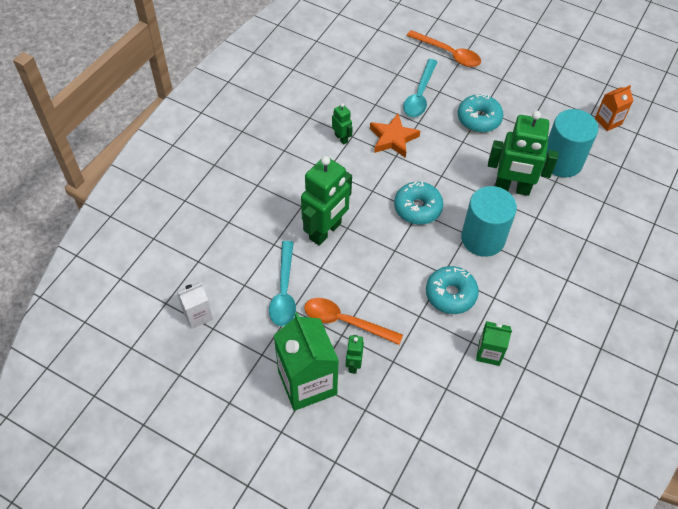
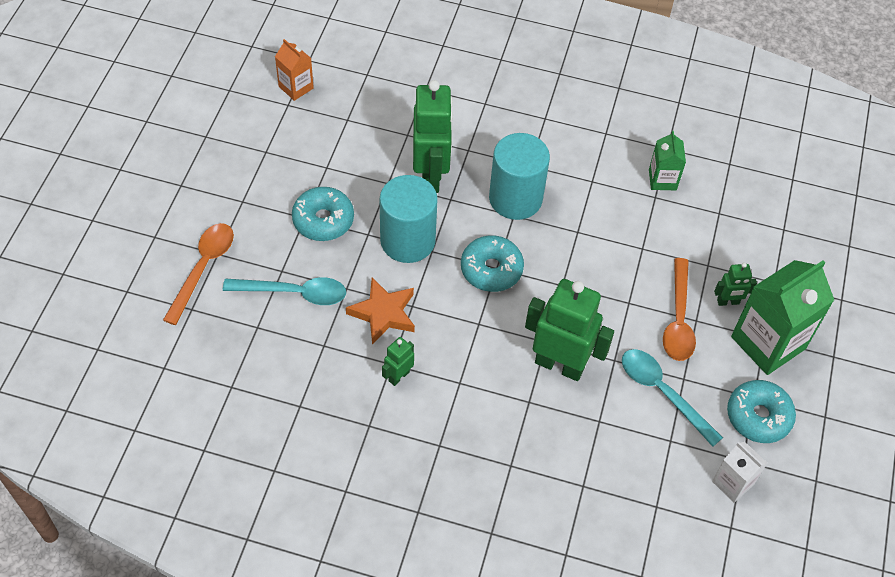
camera: 105 degrees left, 0 degrees up
(284, 291) = (662, 393): turquoise spoon -> turquoise spoon turned 120 degrees counterclockwise
(450, 294) = (603, 221): turquoise donut -> turquoise donut (758, 416)
(562, 161) = (374, 130): turquoise cylinder -> turquoise cylinder (407, 240)

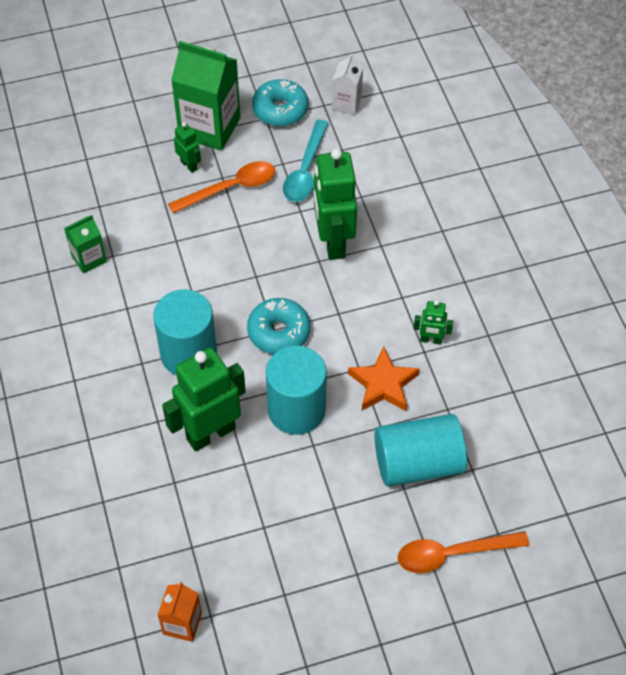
camera: 120 degrees left, 0 degrees up
(294, 293) = (418, 463): turquoise spoon -> turquoise cylinder
(323, 220) = (326, 490): turquoise donut -> none

